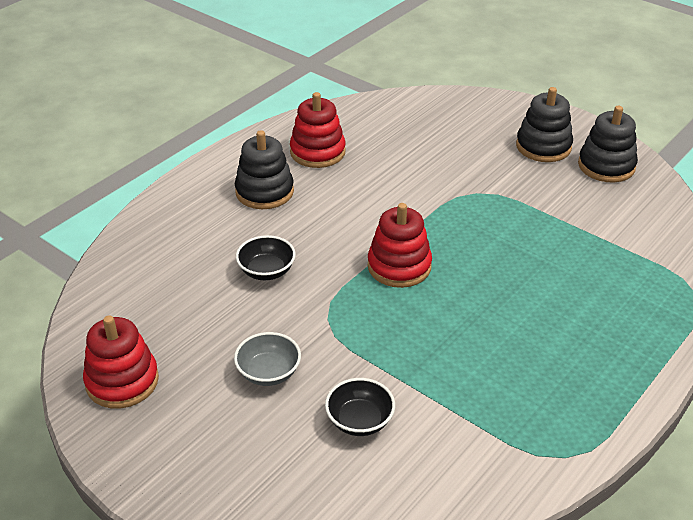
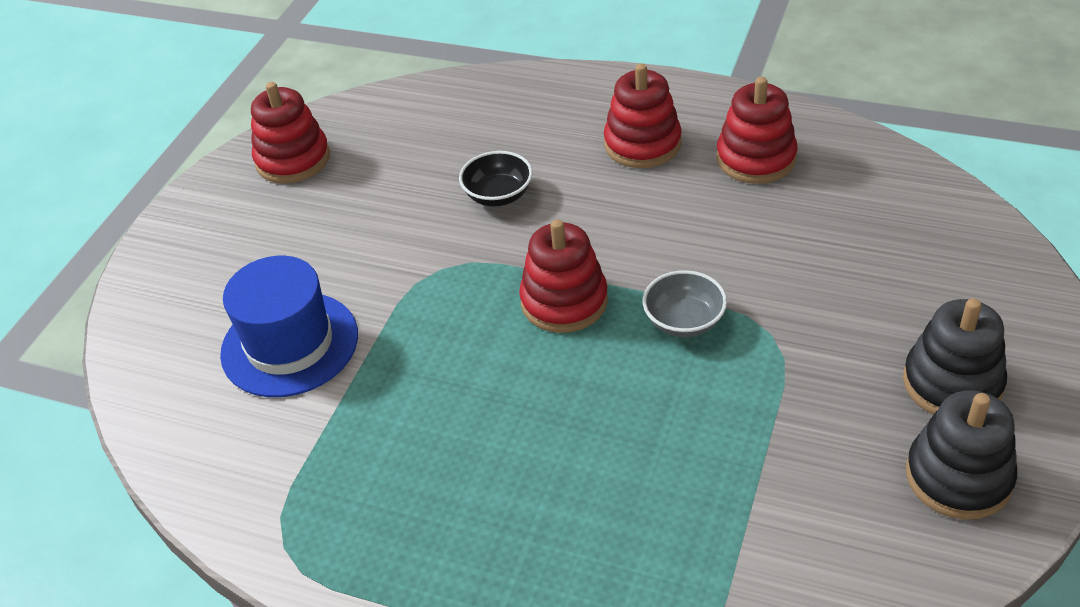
camera: 75 degrees right, 5 degrees up
(264, 192) = (642, 144): black stacking toy -> red stacking toy
(268, 373) = (338, 252): grey bowl -> grey bowl (684, 321)
(360, 421) = (290, 344): black bowl -> blue hat

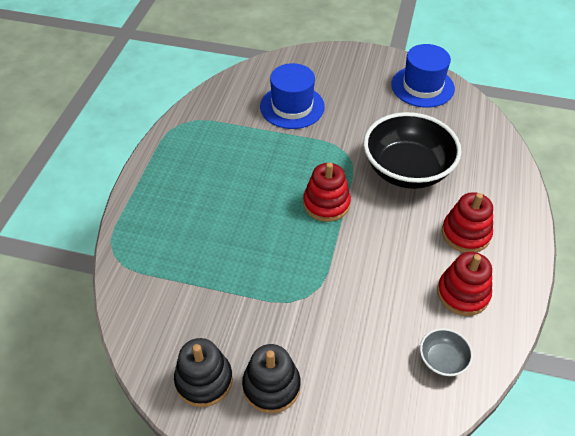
camera: 80 degrees right, 5 degrees up
(293, 159) = (422, 86): red stacking toy -> blue hat
(498, 195) = (407, 170): black bowl -> black bowl, size x2.26
(684, 321) = (314, 256): grey bowl -> grey bowl (442, 360)

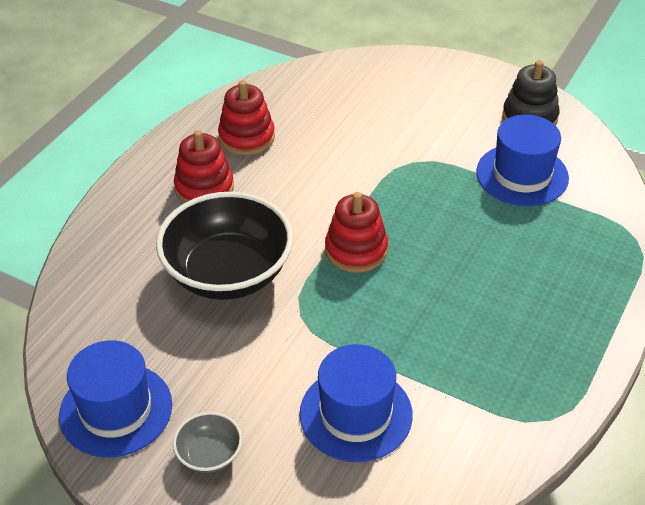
camera: 165 degrees left, 5 degrees down
(207, 302) = (522, 175): none -> blue hat
(271, 386) = (466, 104): black stacking toy -> none
(442, 360) = (299, 95): grey bowl -> grey bowl (209, 454)

